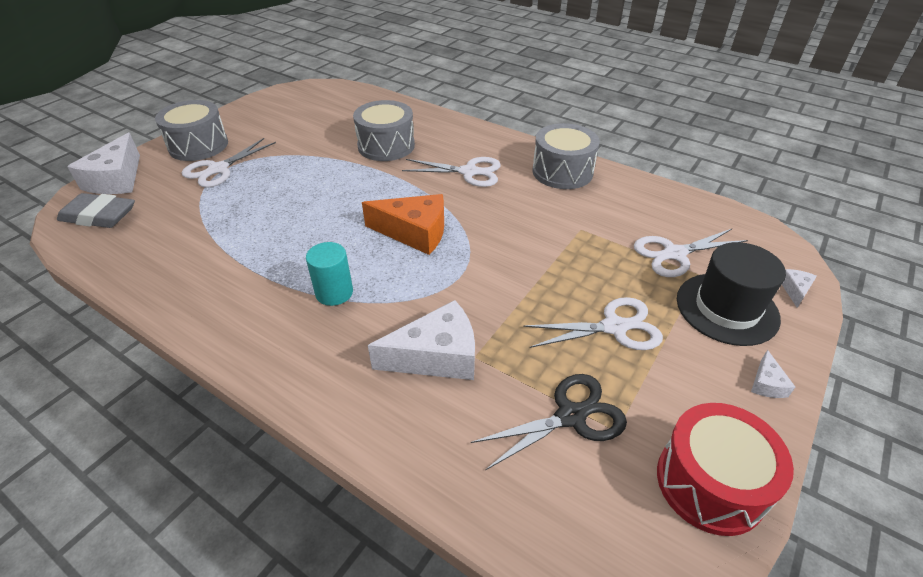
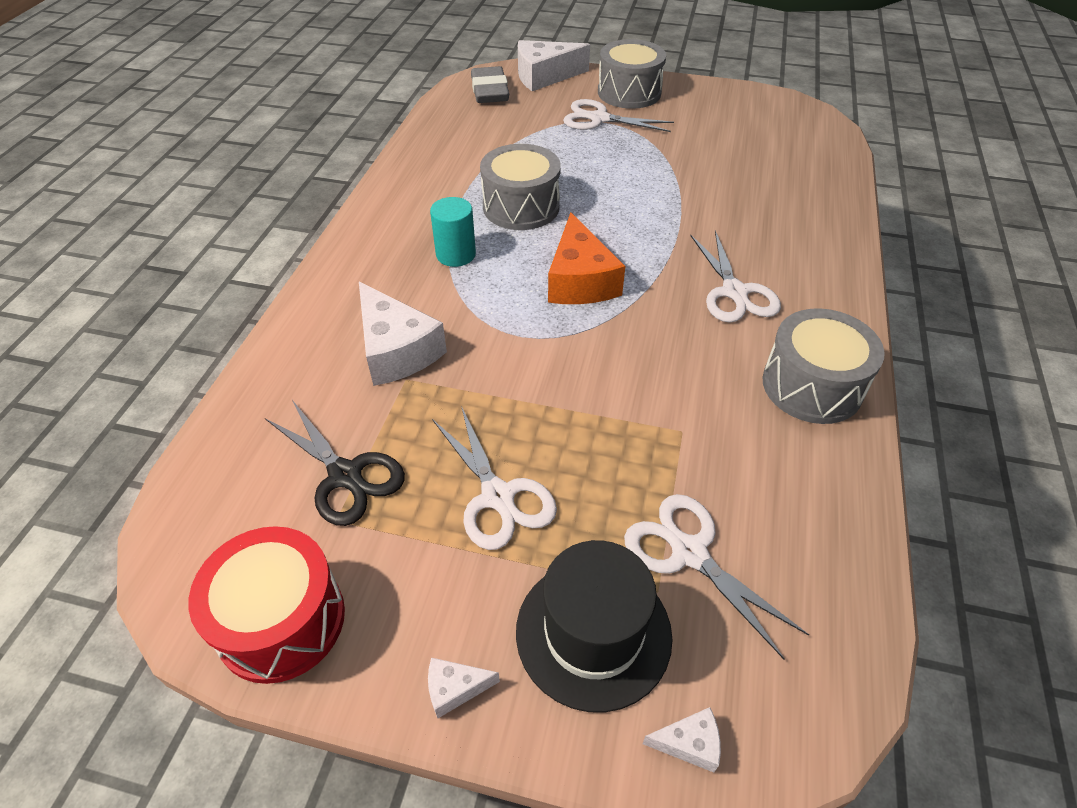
camera: 70 degrees right, 5 degrees up
(386, 146) = (735, 208): grey drum -> grey drum (521, 207)

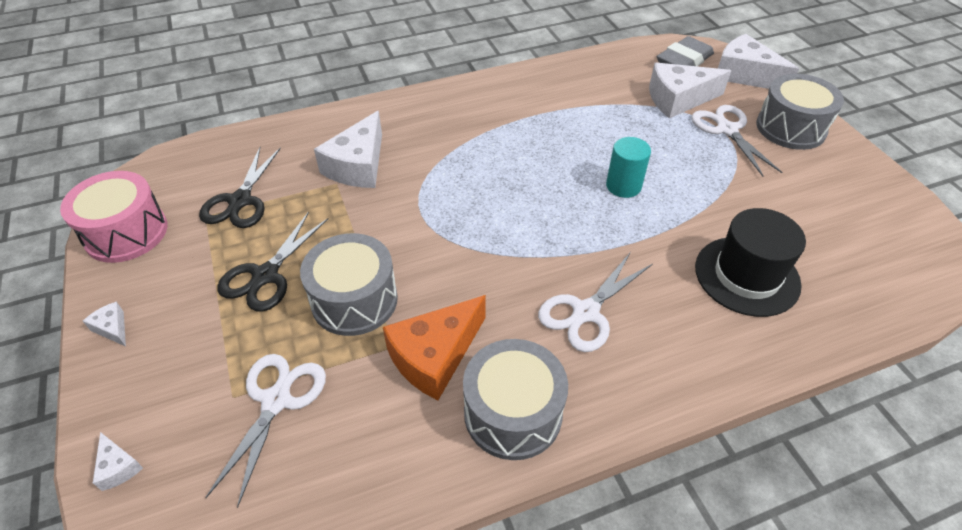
camera: 55 degrees right, 0 degrees up
(281, 620) = (126, 233): red drum -> pink drum
(456, 254) = (474, 142): turquoise cylinder -> turquoise cylinder (623, 186)
(497, 496) = (266, 275): white scissors -> black scissors
(521, 207) = (560, 145): grey drum -> grey drum (354, 300)
(535, 119) = (678, 99): none -> white cheese
(580, 280) = (508, 215): orange cheese -> orange cheese (435, 356)
(593, 632) = (181, 376): black hat -> black hat (747, 276)

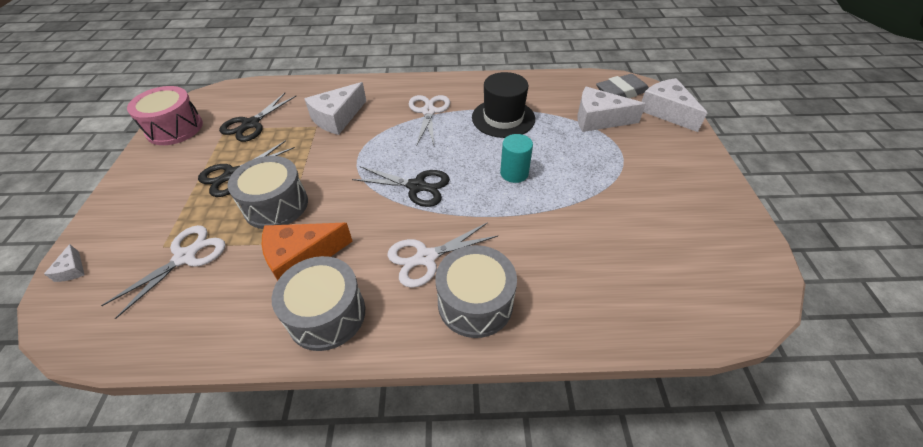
camera: 20 degrees right, 0 degrees up
(112, 328) = (128, 184): white cheese -> none
(519, 230) = (416, 186): none -> black scissors
(727, 130) = (625, 150): white scissors -> white scissors (428, 112)
(747, 276) = (571, 265): black hat -> black hat (503, 118)
(790, 128) = (682, 160): grey drum -> grey drum (475, 303)

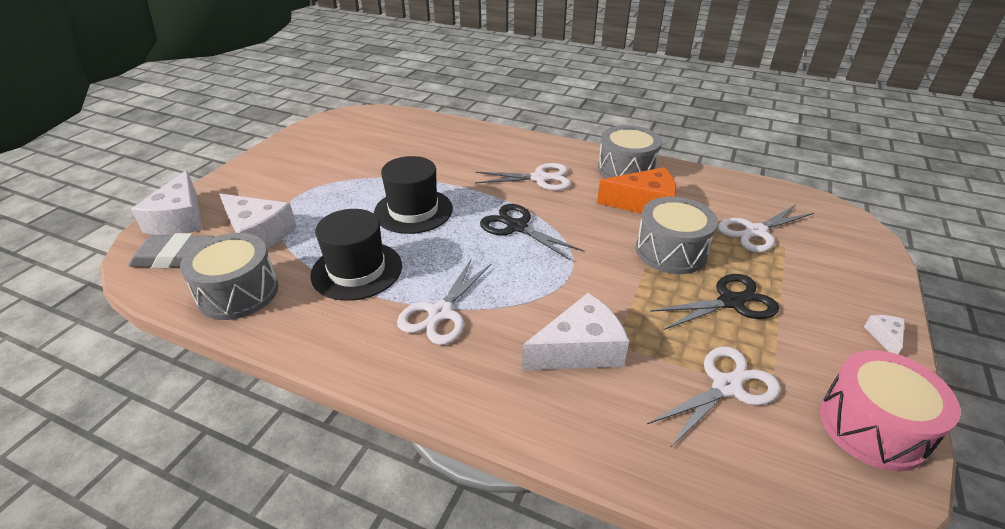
camera: 155 degrees left, 10 degrees down
(72, 270) = (870, 251): white cheese -> white cheese (884, 337)
(251, 124) = (726, 387): black scissors -> white scissors
(475, 303) = (520, 151): grey drum -> grey drum (238, 293)
(514, 173) = (413, 211): turquoise cylinder -> black hat

